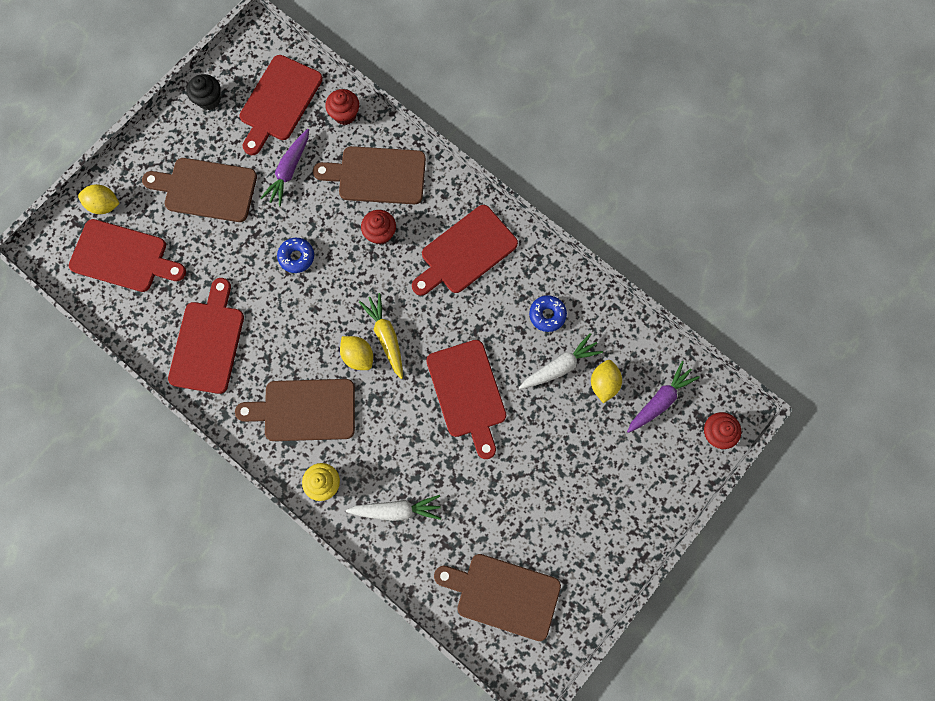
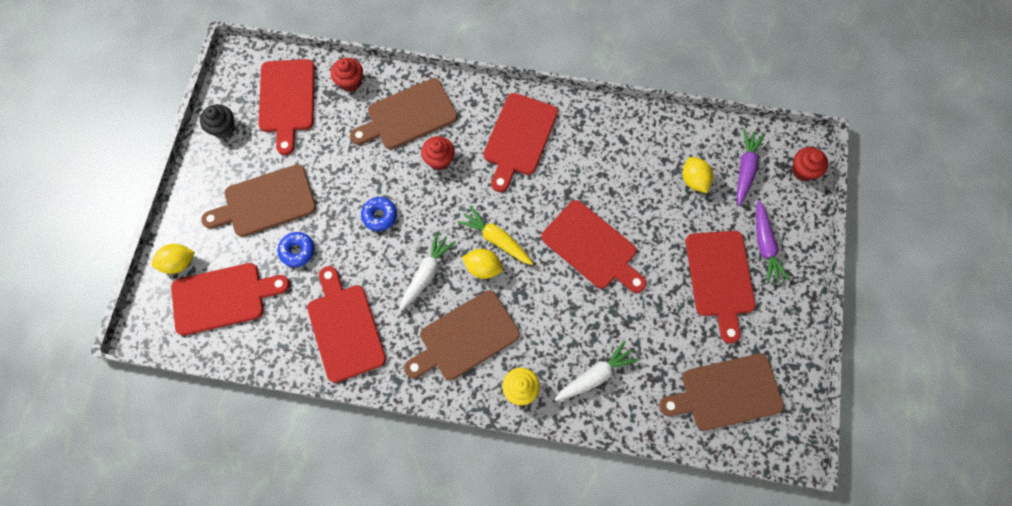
camera: 30 degrees left, 5 degrees down
(289, 171) = (330, 150): purple carrot -> purple carrot (764, 245)
(547, 315) = (615, 152): blue donut -> blue donut (297, 251)
(560, 366) = (651, 186): white carrot -> white carrot (426, 274)
(566, 489) = (720, 278): none -> red cutting board

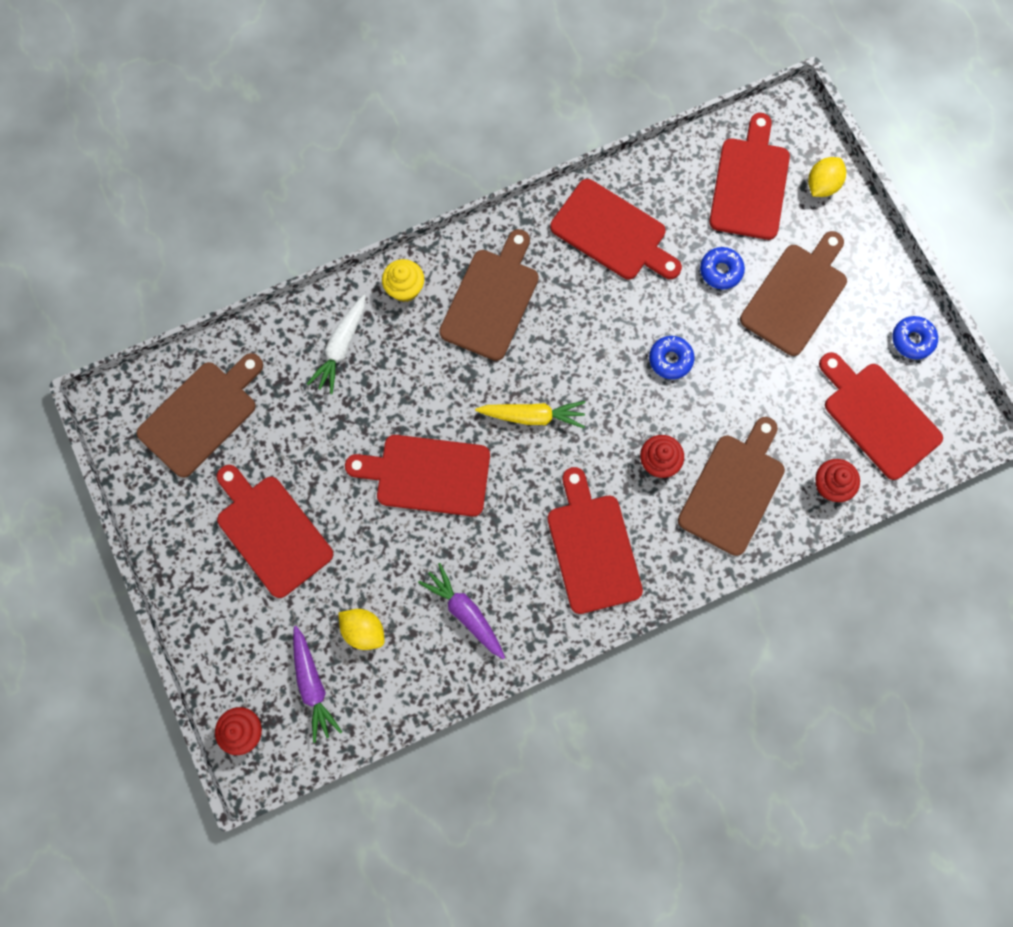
camera: 145 degrees right, 5 degrees up
(223, 128) = (912, 340): black cupcake -> blue donut
(223, 298) = (750, 183): red cutting board -> red cutting board turned 150 degrees clockwise
(426, 274) = (576, 334): white carrot -> none
(483, 268) = (524, 378): yellow lemon -> none
(764, 245) = (242, 603): purple carrot -> purple carrot (465, 612)

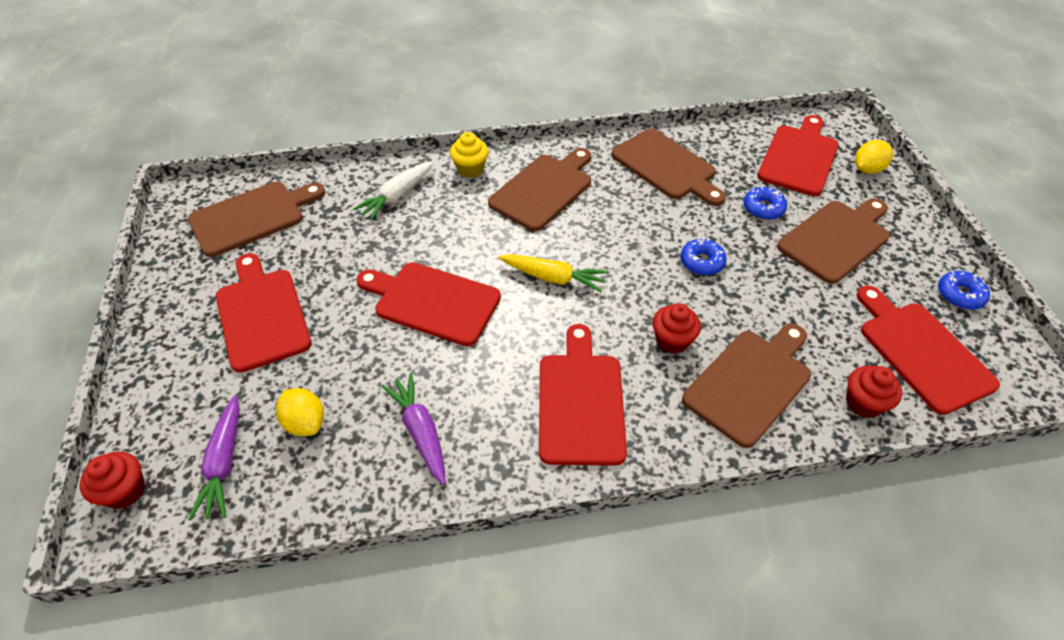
camera: 15 degrees right, 25 degrees down
(613, 233) = (666, 167): red cutting board -> brown cutting board

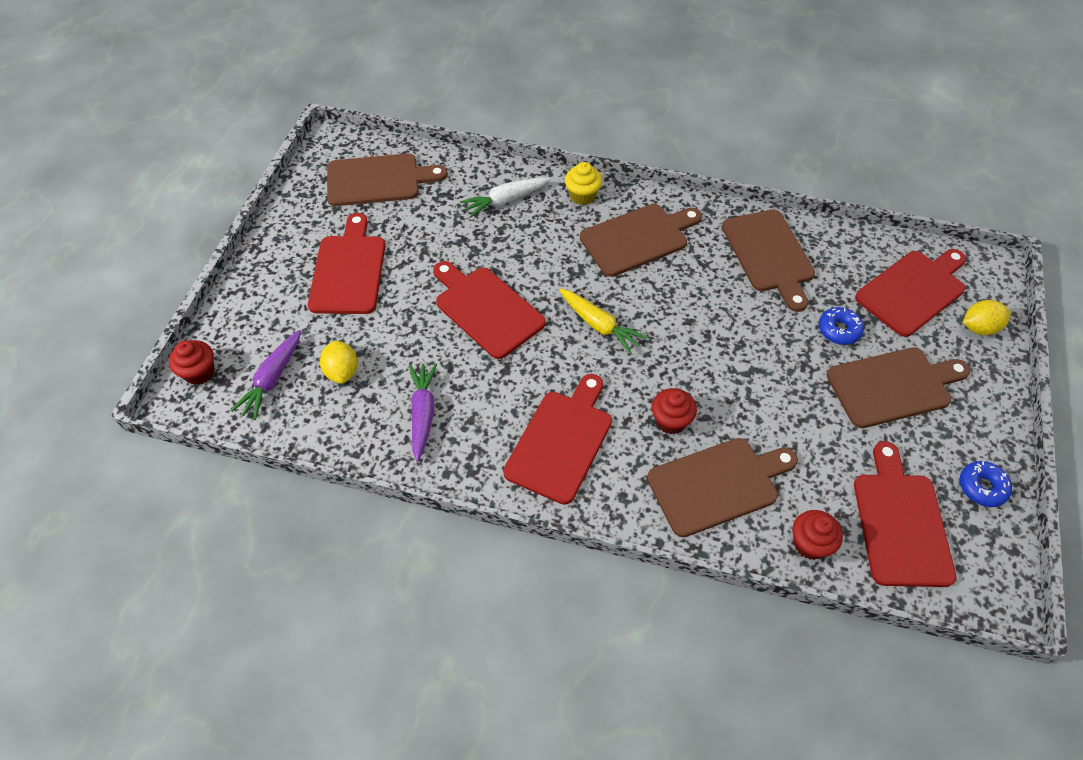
camera: 25 degrees right, 5 degrees up
(701, 262) = (743, 360): blue donut -> none

